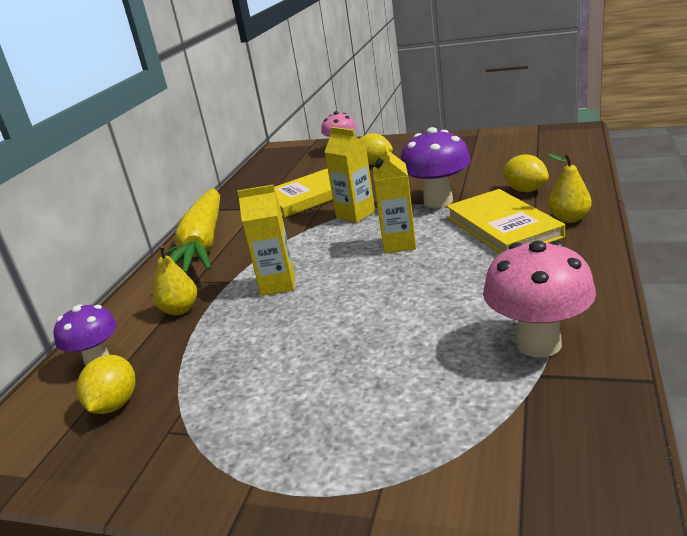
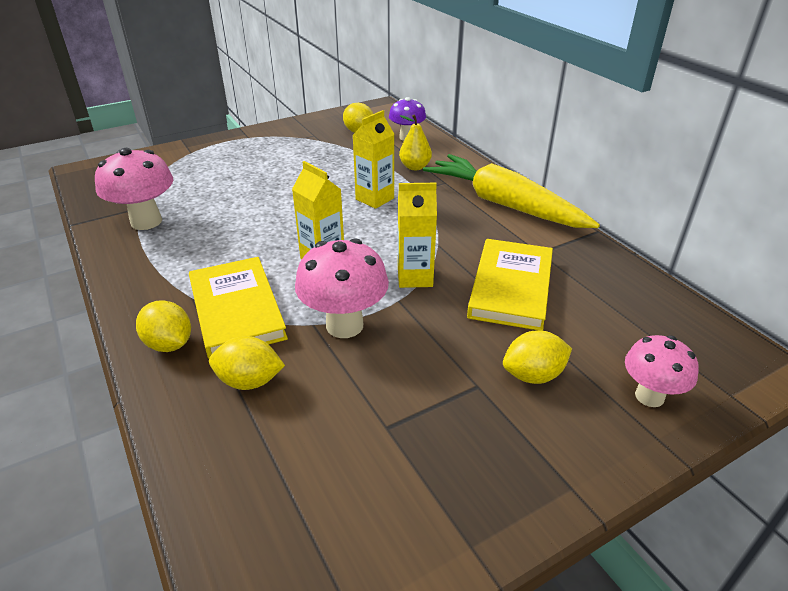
camera: 130 degrees right, 10 degrees up
(438, 201) = (344, 325): purple mushroom -> pink mushroom
(502, 227) = (237, 310): yellow book -> yellow book turned 45 degrees clockwise
(569, 219) = (169, 344): yellow pear -> yellow lemon

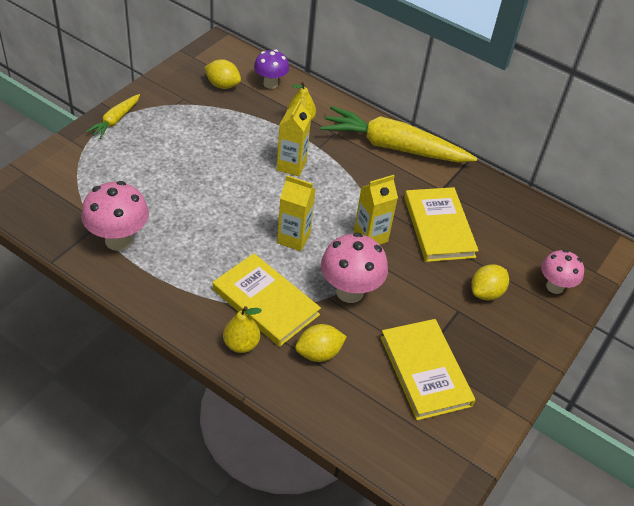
camera: 30 degrees left, 10 degrees up
(169, 344) = (241, 344): yellow lemon -> yellow pear
(237, 139) = (115, 120): none -> yellow carrot
(375, 448) = (425, 371): none -> yellow book

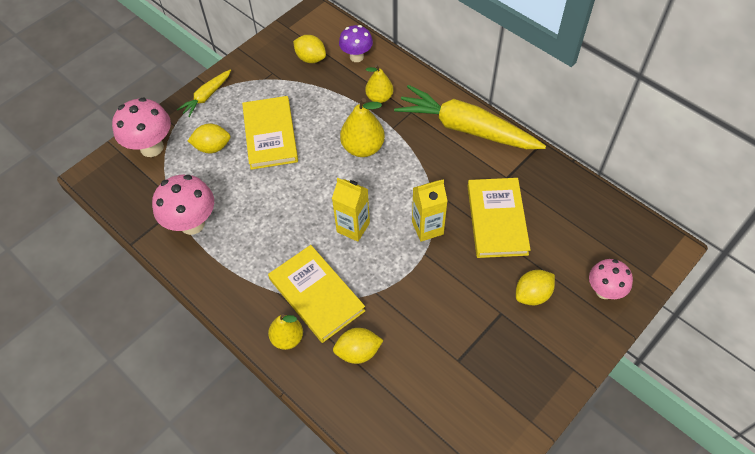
camera: 15 degrees right, 10 degrees up
(129, 168) = (212, 147): none -> yellow lemon
(291, 166) = (363, 148): yellow carton -> yellow pear
(349, 292) = (398, 287): pink mushroom -> pink mushroom (152, 147)
(425, 371) = (457, 377): yellow book -> yellow book (270, 135)

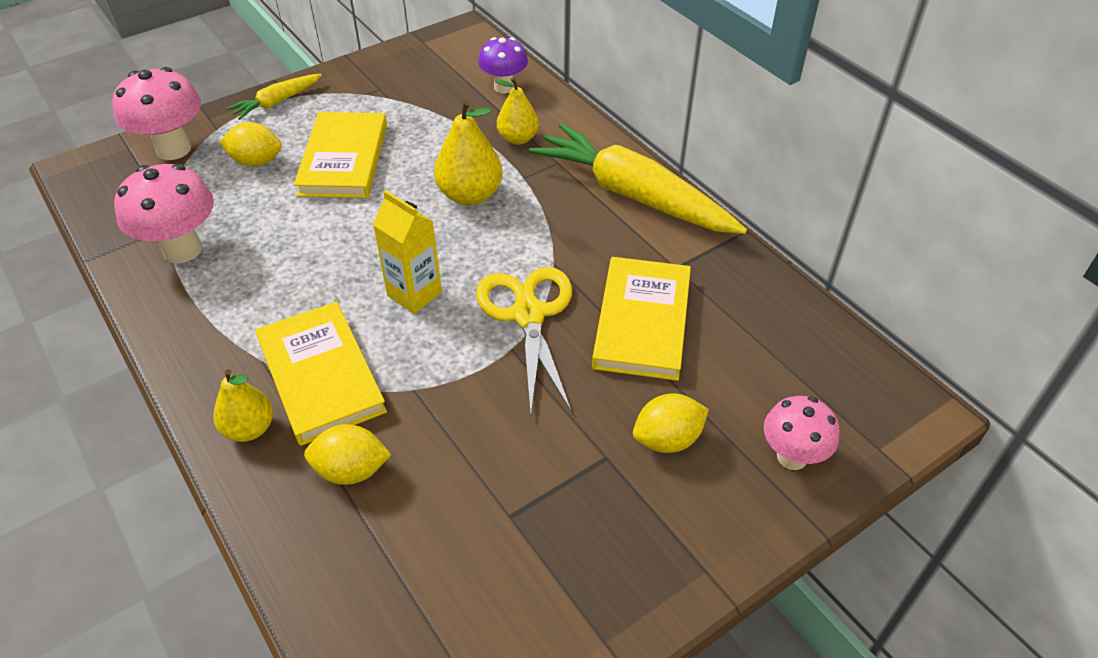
camera: 10 degrees right, 10 degrees down
(311, 58) = (439, 80): yellow lemon -> none
(427, 228) = (528, 314): yellow carton -> yellow scissors

